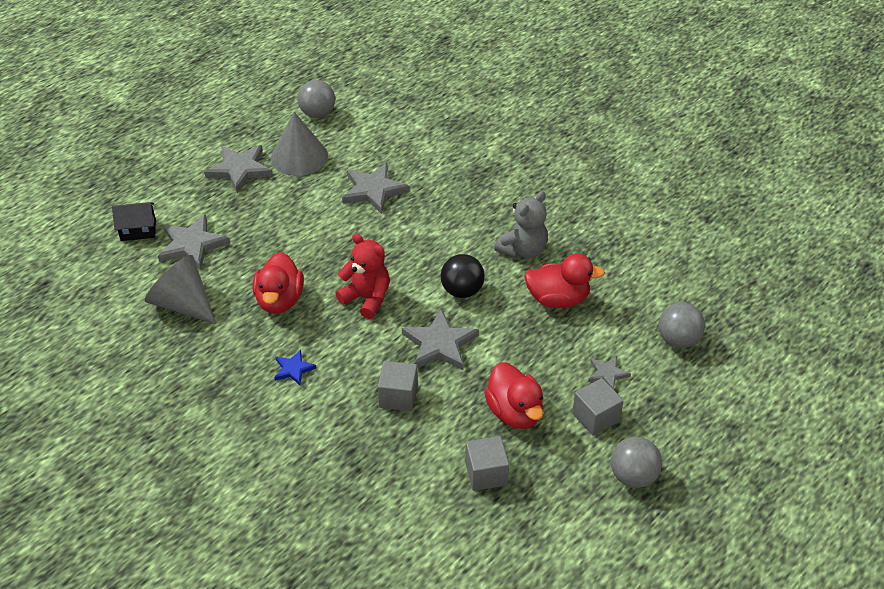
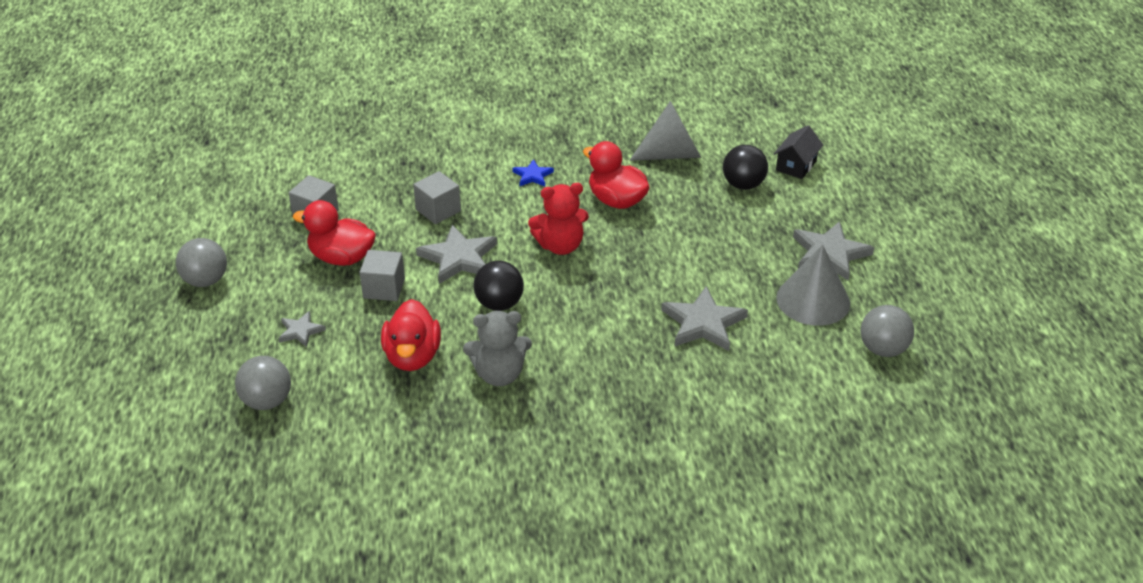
camera: 130 degrees right, 5 degrees down
(192, 245) = (743, 185): grey star -> black ball
(523, 250) = (499, 374): grey teddy bear -> grey teddy bear turned 90 degrees counterclockwise
(558, 299) = (412, 356): red duck -> red duck turned 45 degrees counterclockwise
(595, 417) = (276, 296): grey cube -> grey cube (384, 288)

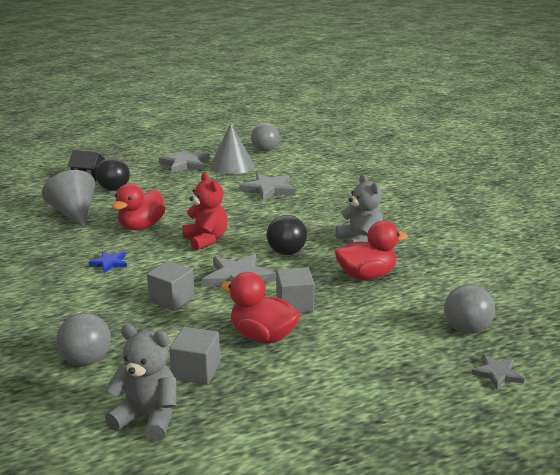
camera: 105 degrees left, 15 degrees down
(206, 281) = (341, 418): grey ball -> grey ball (87, 360)
(275, 186) = (148, 417): none -> grey teddy bear
(300, 331) = (374, 334): grey star -> grey star (497, 374)
(341, 258) = (262, 336): red duck -> red duck turned 120 degrees clockwise

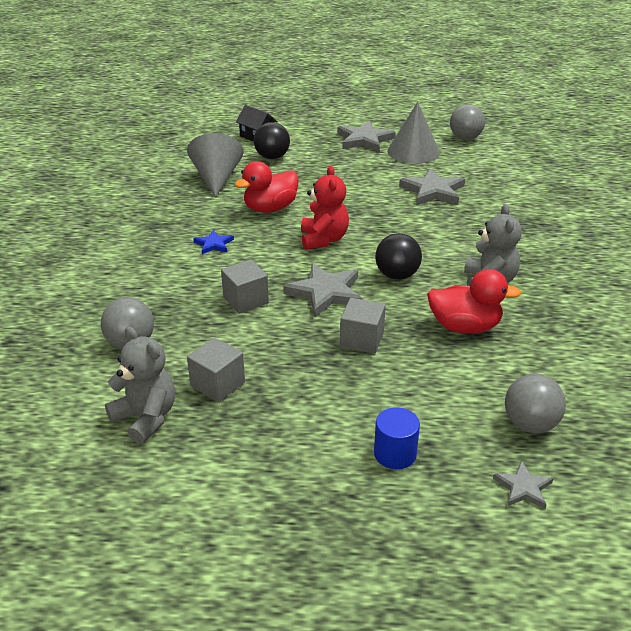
camera: 25 degrees right, 10 degrees up
(262, 336) = (304, 366): red duck -> none
(386, 379) = (395, 454): none -> blue cylinder

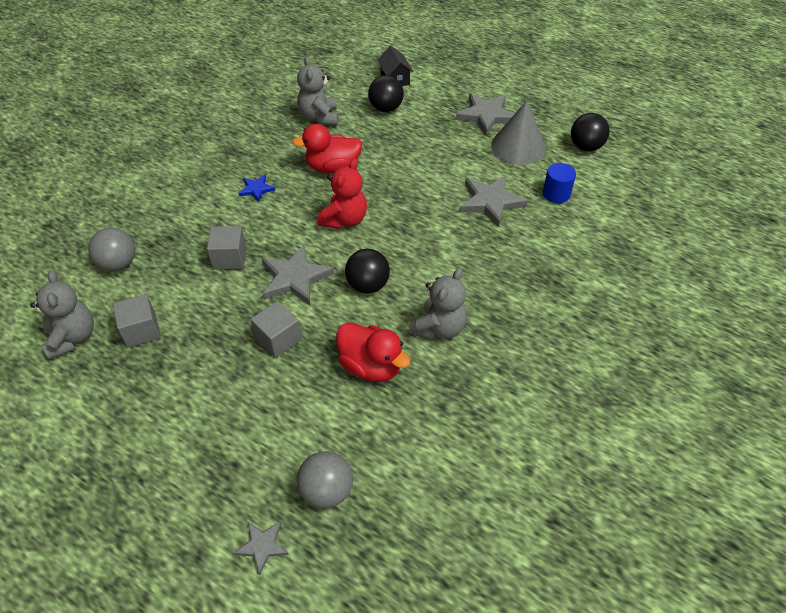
camera: 30 degrees right, 15 degrees up
(216, 179) = (319, 117): grey cone -> grey teddy bear
(395, 454) = (202, 460): blue cylinder -> blue cylinder (556, 194)
(465, 138) = (585, 147): grey ball -> black ball

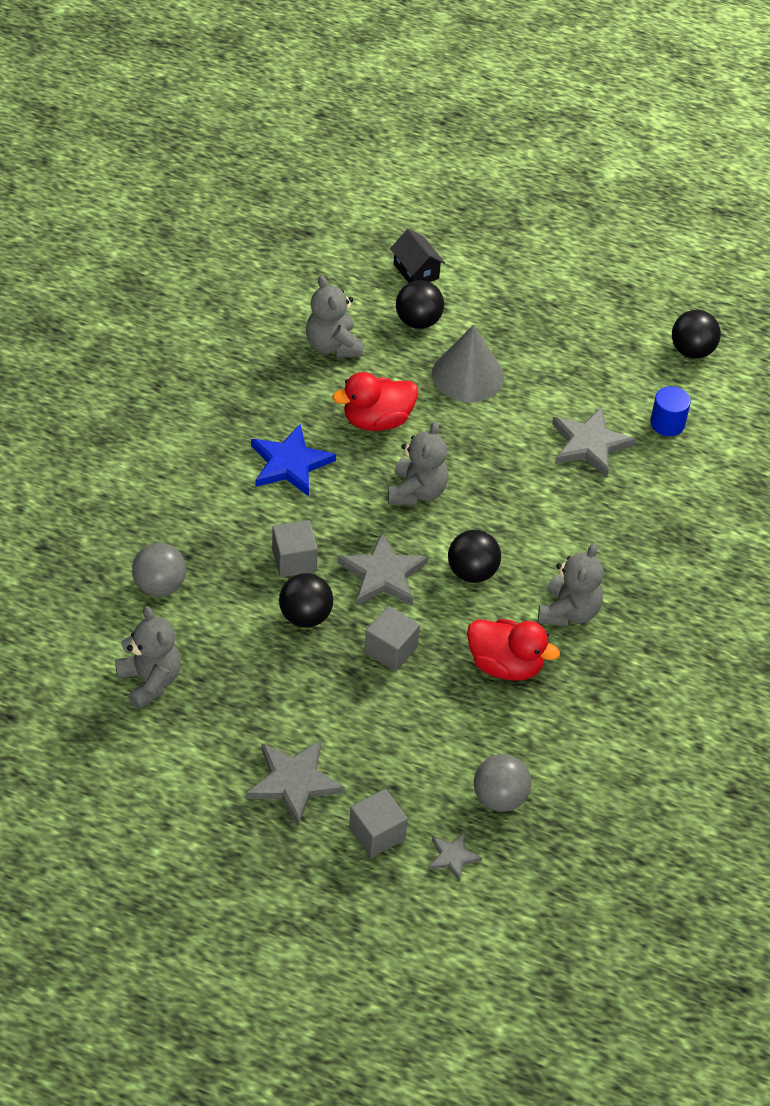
camera: 15 degrees left, 0 degrees up
(141, 330) = (227, 662): grey cube -> grey cube (377, 834)
(220, 302) = (305, 616): none -> black ball
(256, 189) = (290, 463): blue star -> blue star, size x1.83
(344, 220) = (417, 492): red teddy bear -> grey teddy bear
(486, 115) = (554, 317): grey star -> grey star (294, 782)
(518, 146) = (606, 360): grey cone -> grey cone (468, 375)

